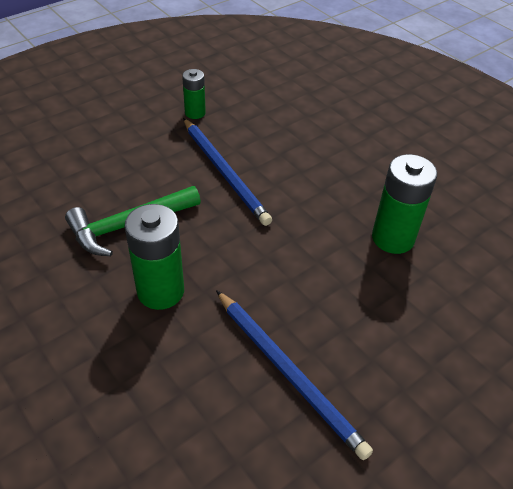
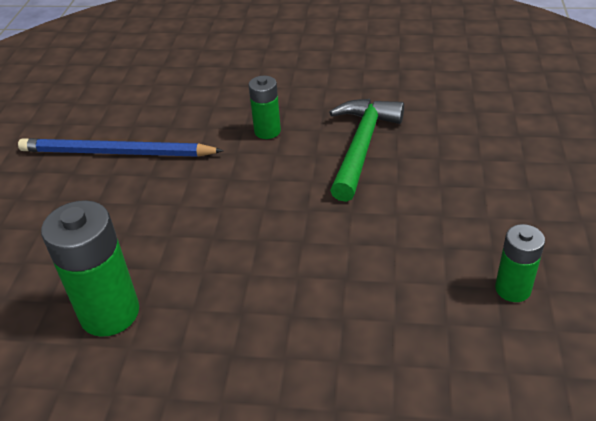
camera: 140 degrees right, 5 degrees down
(160, 291) = (267, 131): green battery -> green battery, size x0.58
(224, 172) = (363, 246): blue pencil -> none

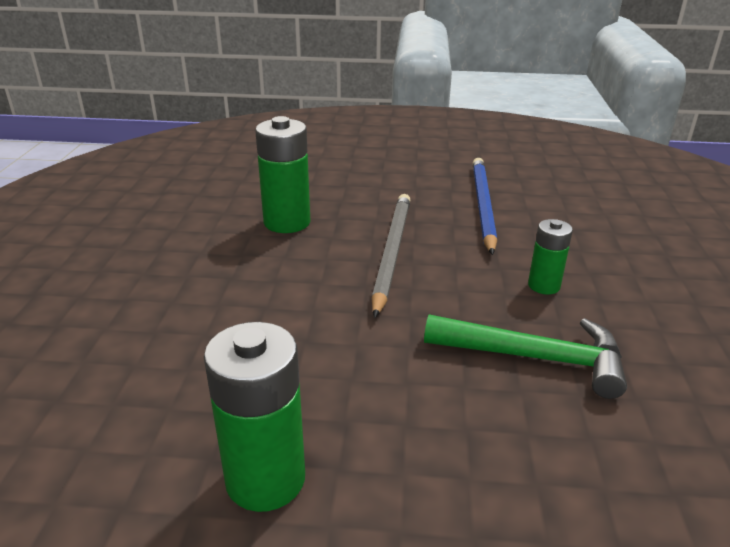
camera: 85 degrees right, 10 degrees down
(198, 220) = (392, 252): none -> grey pencil
(512, 289) = (265, 479): green battery -> green battery, size x1.72

